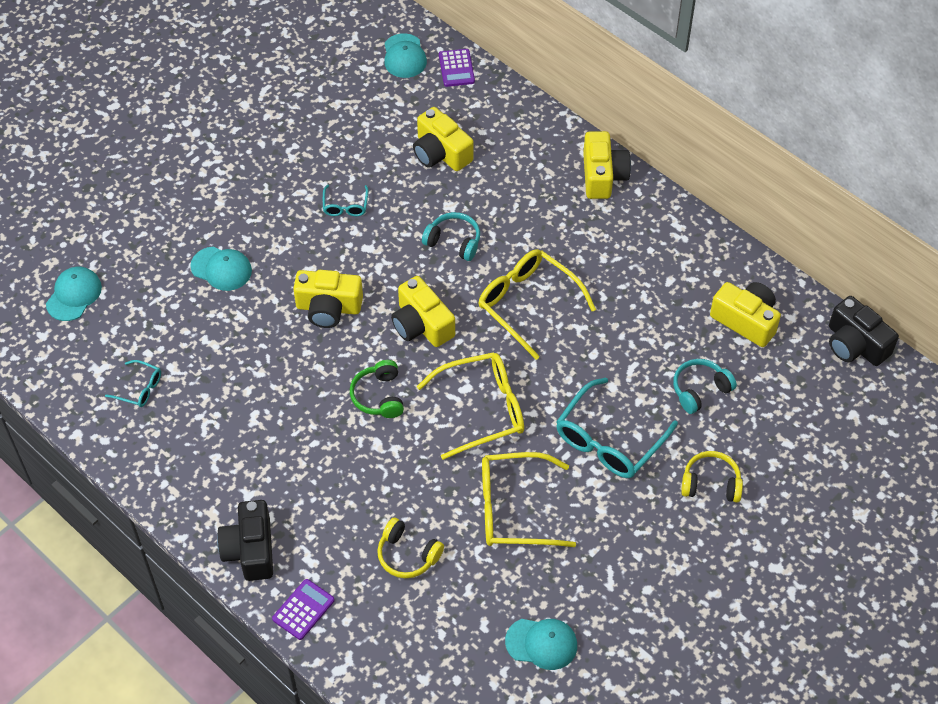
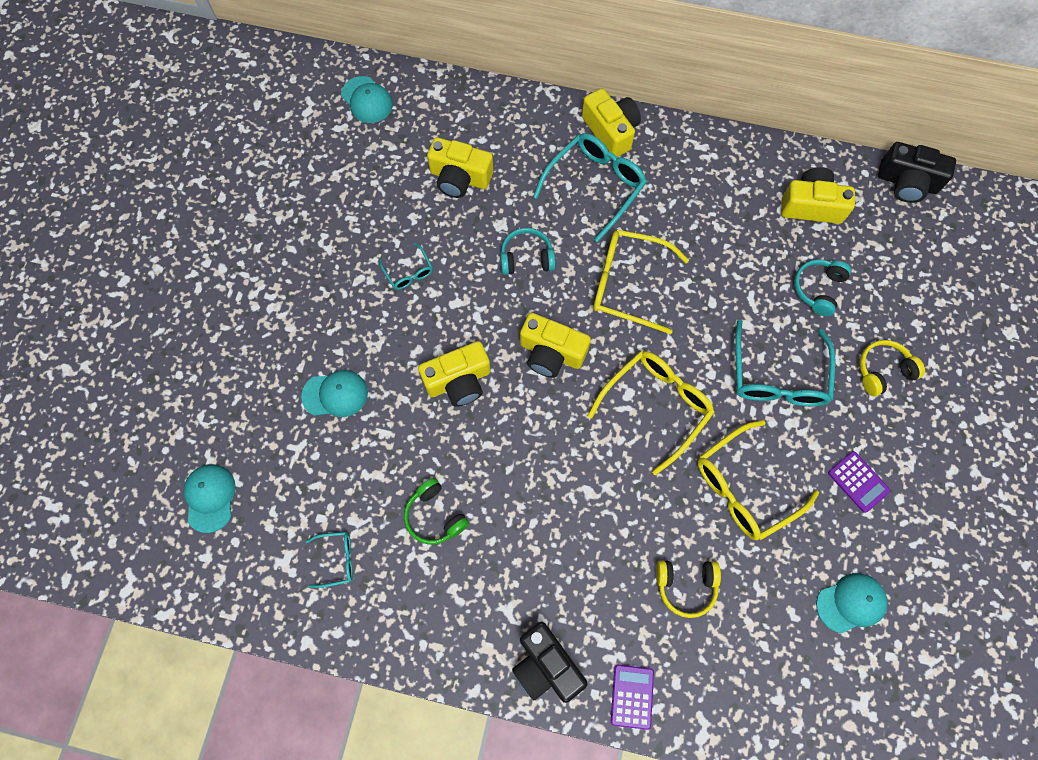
camera: 30 degrees left, 15 degrees up
(379, 396) = (559, 443): green headphones -> green headphones (435, 516)
(456, 68) = (420, 90): purple calculator -> purple calculator (858, 482)
(555, 213) = (595, 186): none -> turquoise glasses

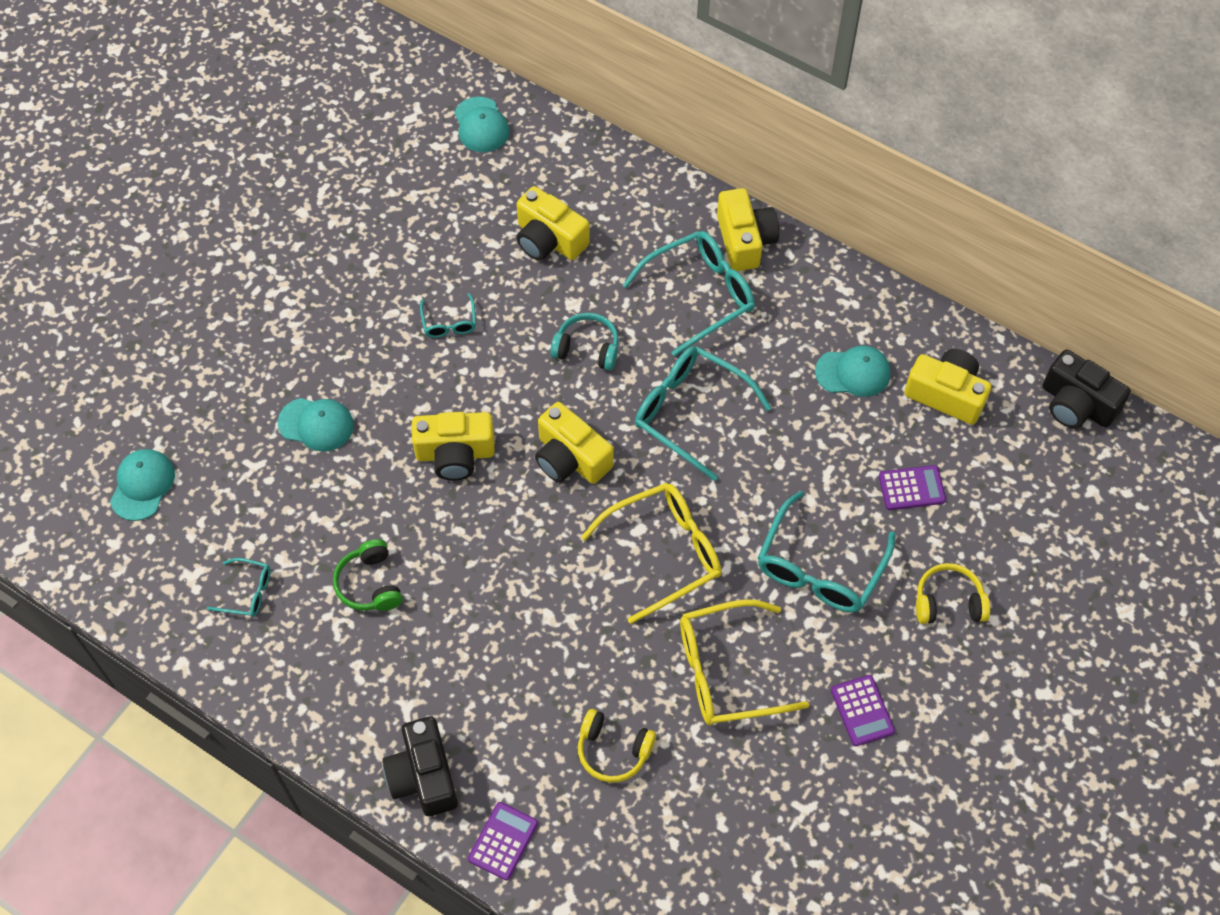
camera: 20 degrees right, 10 degrees down
(628, 284) = (690, 413): yellow glasses -> turquoise glasses
(818, 289) = (911, 488): turquoise headphones -> purple calculator
(851, 603) = (794, 834): turquoise cap -> turquoise cap (853, 372)

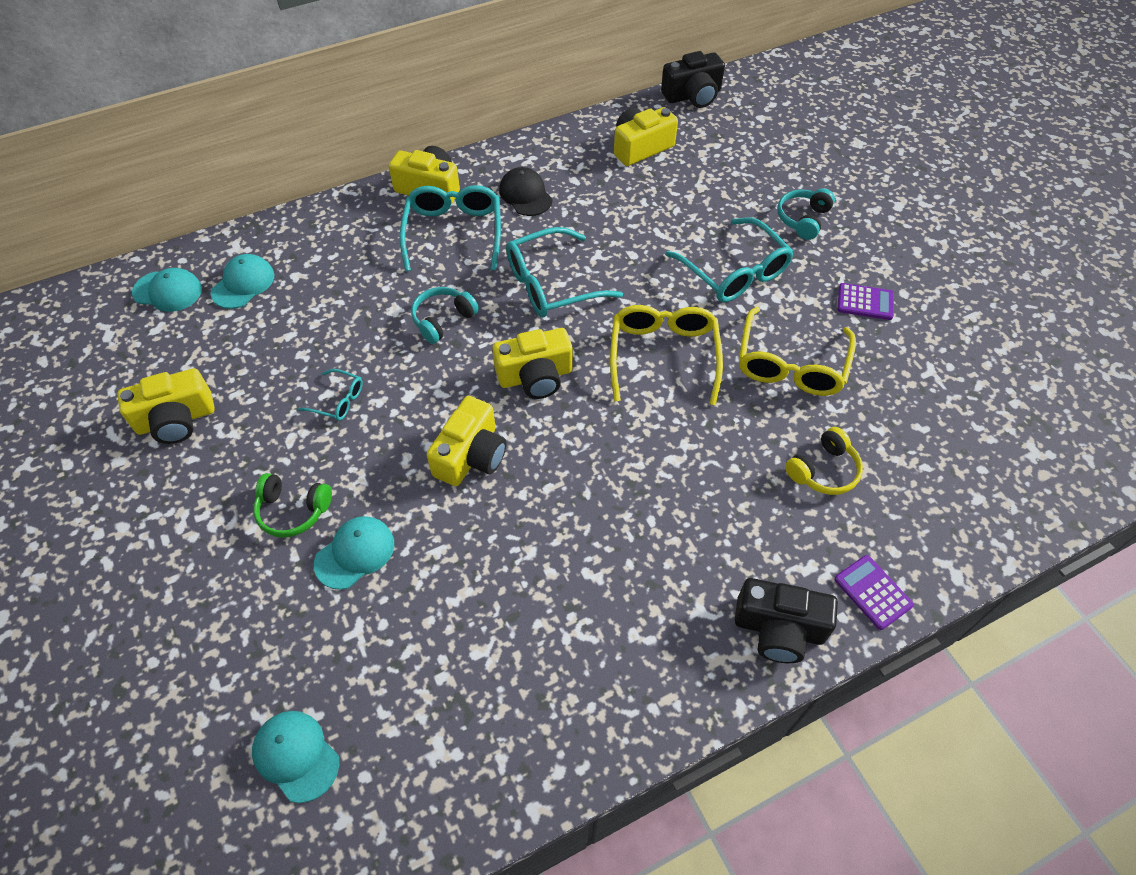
camera: 60 degrees left, 5 degrees down
(247, 592) = (493, 702): turquoise glasses -> none
(370, 584) = (556, 584): green headphones -> green headphones (293, 511)
(549, 240) = (321, 298): yellow camera -> yellow camera (176, 420)
(795, 327) = (525, 195): none -> black cap
(853, 372) = (587, 183): turquoise cap -> turquoise cap (243, 284)
(911, 488) = (702, 196): purple calculator -> none
(948, 602) = (803, 219): yellow headphones -> turquoise headphones

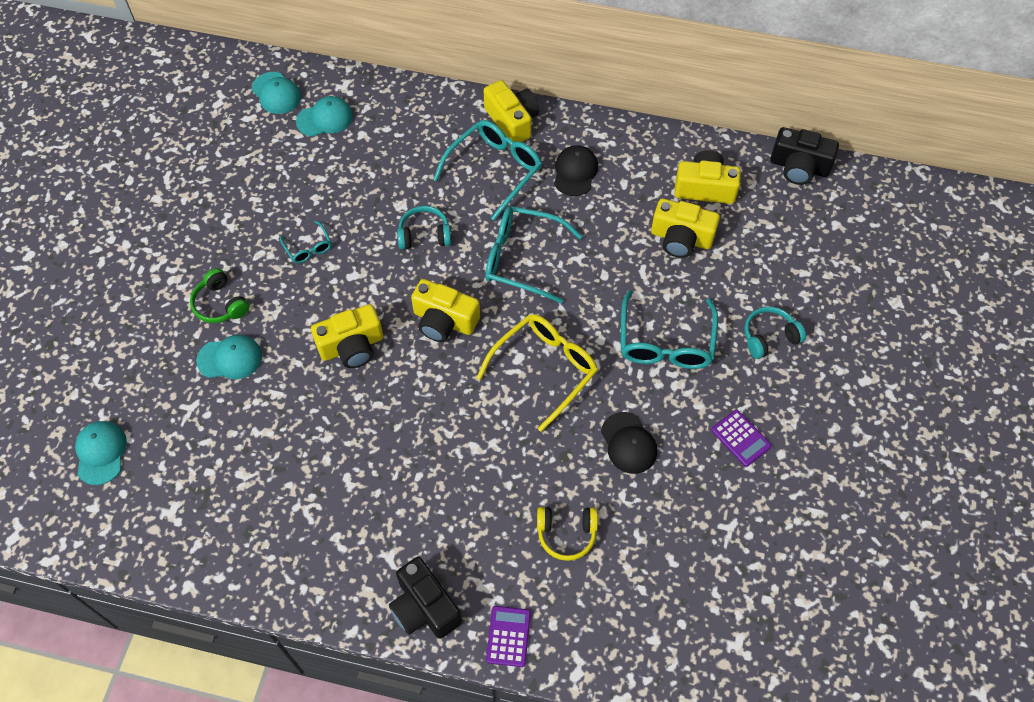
camera: 40 degrees right, 5 degrees up
(176, 420) = (208, 193): yellow camera -> yellow camera (681, 238)
(791, 364) = (628, 443): yellow glasses -> black cap

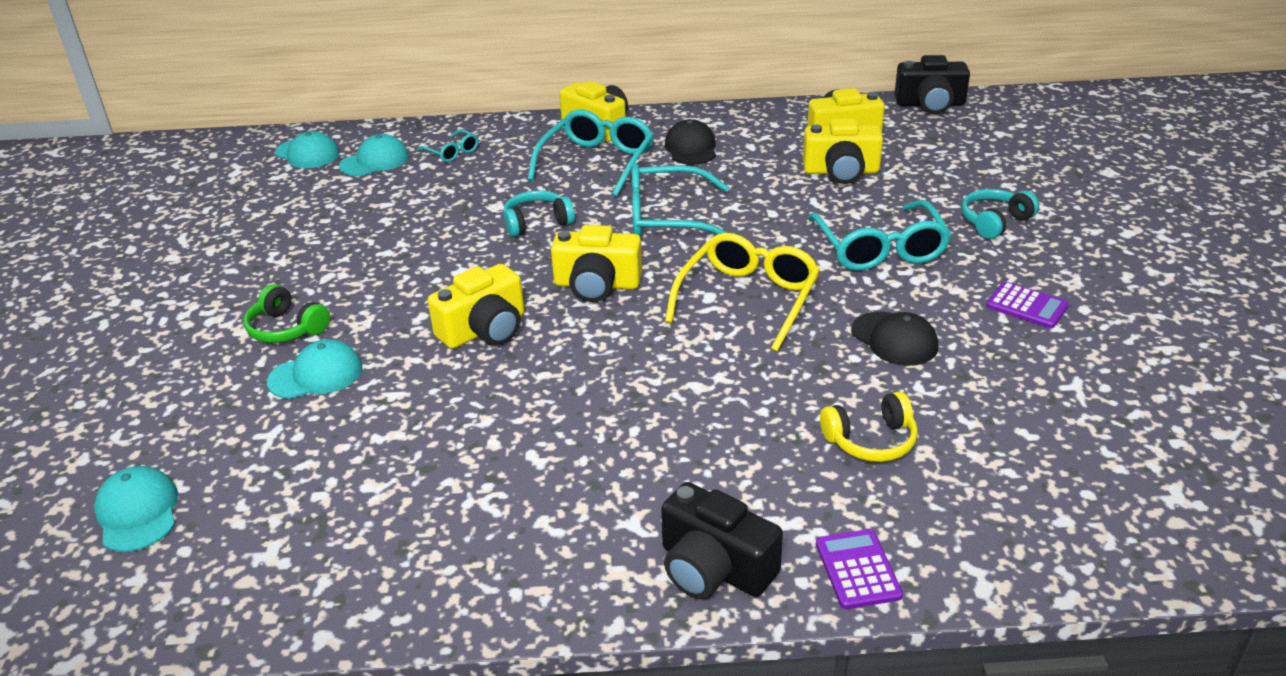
camera: 15 degrees left, 25 degrees down
(308, 248) = (392, 259): turquoise glasses -> turquoise glasses (452, 152)

